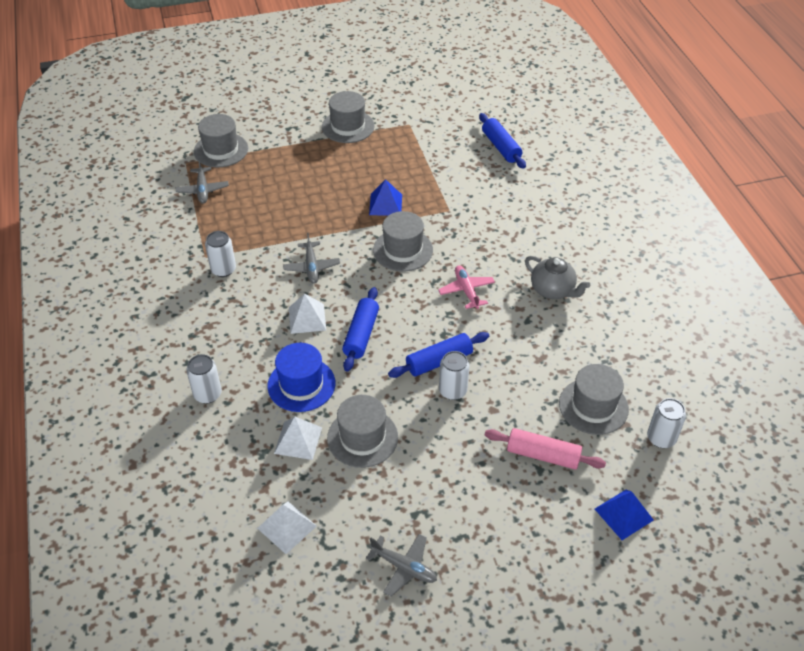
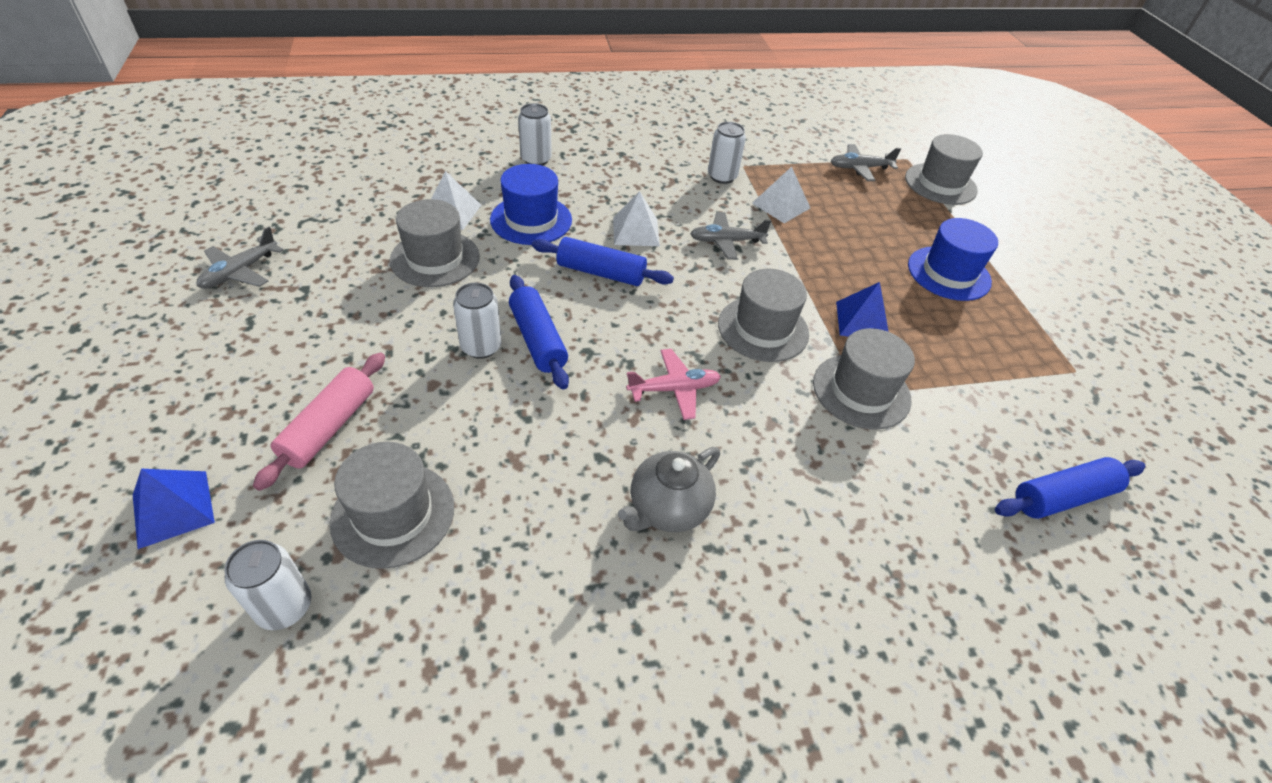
camera: 90 degrees right, 0 degrees up
(287, 527) = (342, 198): white pyramid -> white pyramid (781, 205)
(329, 160) = (949, 273): none -> blue hat
(348, 126) = (1038, 299): grey hat -> grey hat (861, 391)

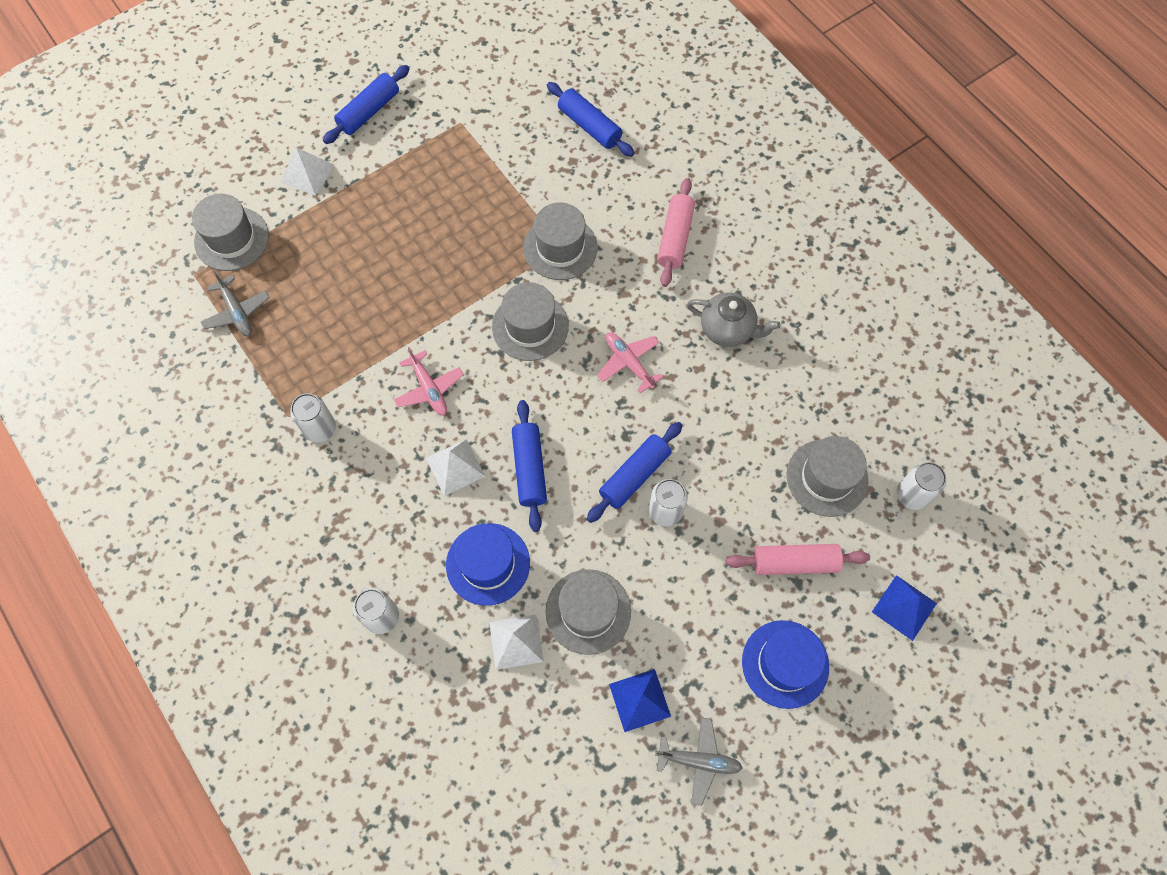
camera: 110 degrees left, 20 degrees up
(726, 241) = (429, 389): grey plane -> pink plane
(781, 205) = (345, 362): white pyramid -> white pyramid (307, 173)
(839, 514) = (675, 238): none -> pink rolling pin
(862, 321) = (481, 262): blue pyramid -> blue pyramid (639, 700)
(949, 273) = (381, 213): blue hat -> blue hat (785, 664)
(1096, 305) = (369, 111): none -> blue rolling pin

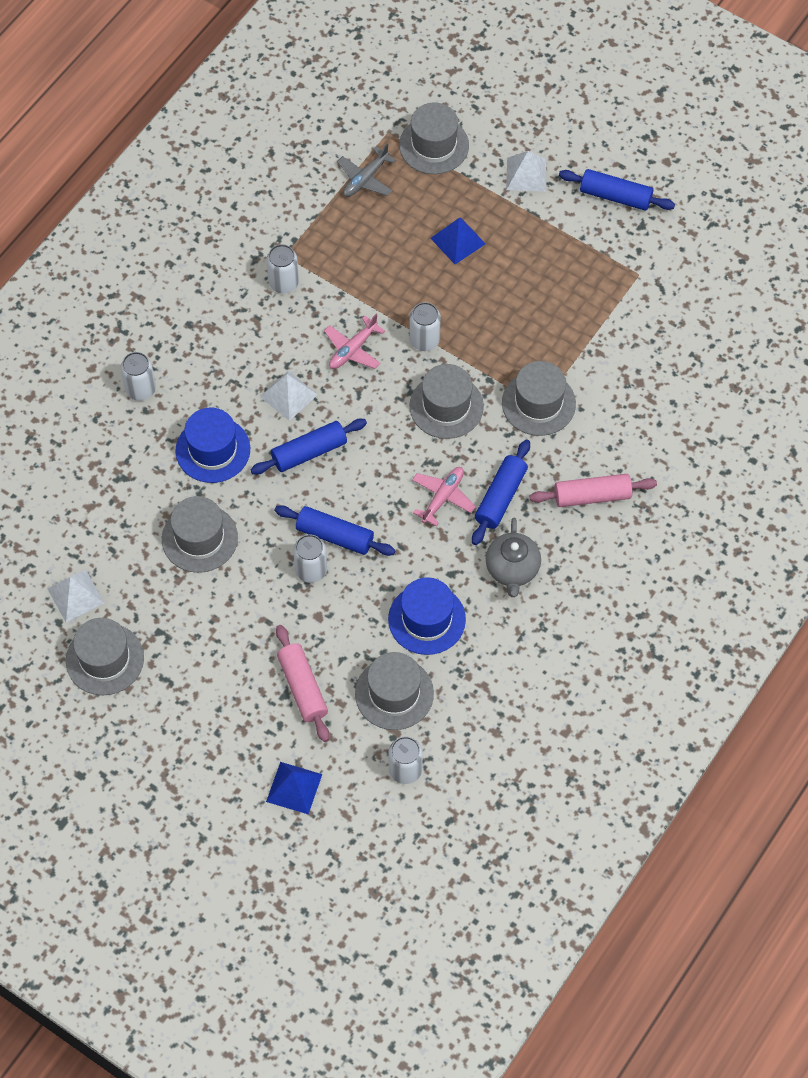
camera: 70 degrees right, 5 degrees down
(448, 321) = (424, 340): none -> white can
(516, 641) = (155, 493): white pyramid -> white pyramid (75, 596)
(589, 126) = (686, 383): blue rolling pin -> blue rolling pin (500, 497)
(639, 700) = (139, 600): blue pyramid -> blue pyramid (457, 241)
(699, 761) = (105, 659): grey plane -> grey hat
(785, 664) = (208, 703): blue hat -> blue hat (427, 619)

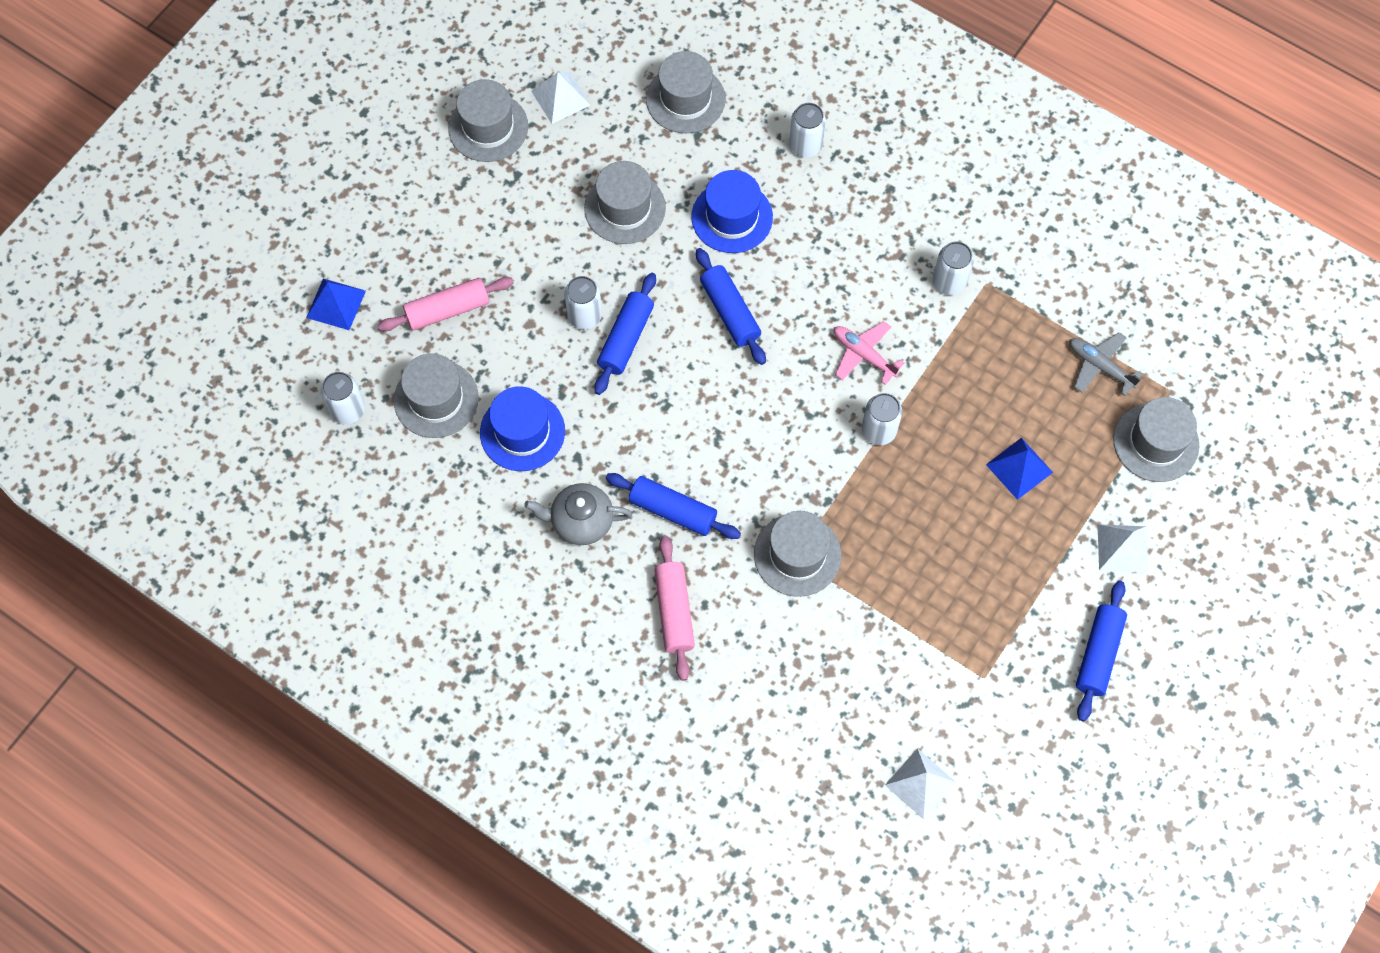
camera: 90 degrees right, 5 degrees up
(288, 395) = (801, 290): white pyramid -> white pyramid (920, 783)
(443, 497) = (673, 449): pink plane -> none
(446, 406) = (791, 453): grey hat -> grey hat (685, 99)

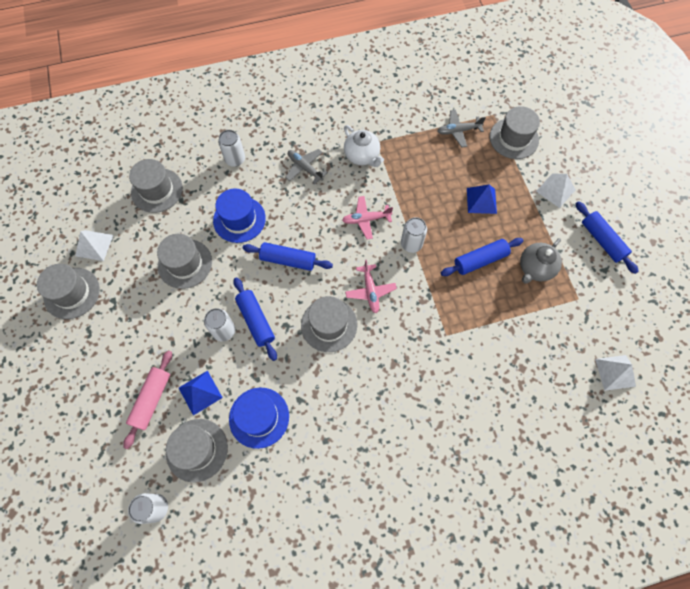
camera: 50 degrees left, 0 degrees up
(336, 304) = (86, 460): blue pyramid -> blue pyramid (200, 392)
(581, 521) = (338, 428): grey teapot -> grey teapot (535, 268)
(672, 510) = (371, 375): blue rolling pin -> blue rolling pin (480, 260)
(674, 611) = (429, 420): pink rolling pin -> none
(773, 432) = (370, 291): none -> pink plane
(797, 555) = (446, 333): grey hat -> grey hat (329, 325)
(868, 231) = (305, 168): none -> grey plane
(949, 282) = (362, 156): white can -> white teapot

